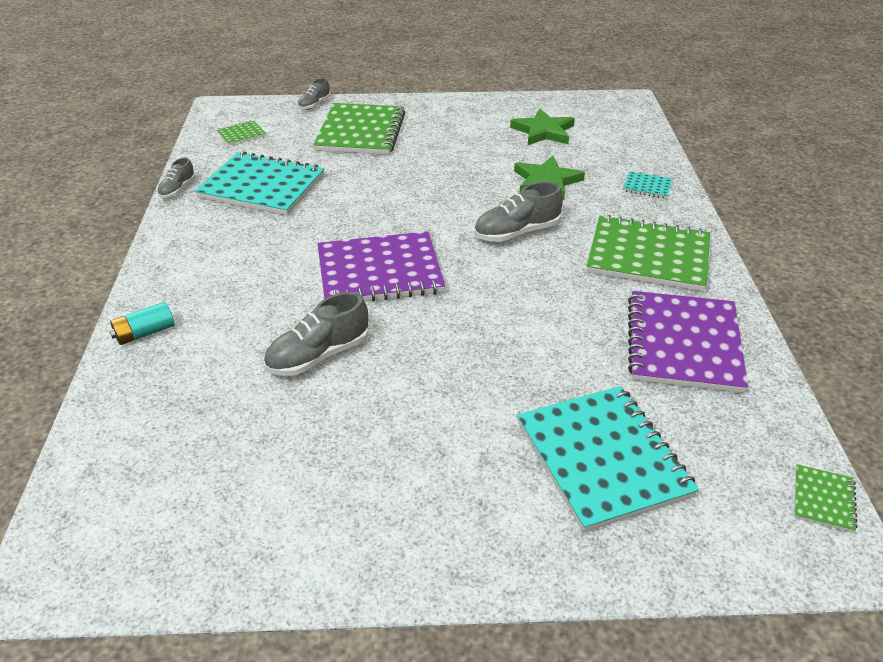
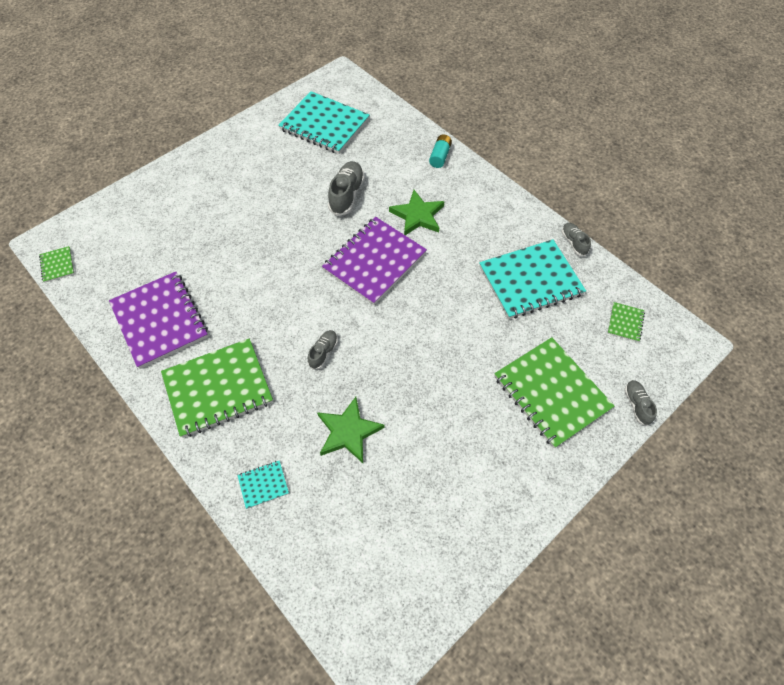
camera: 140 degrees right, 20 degrees up
(517, 232) = (323, 352): grey shoe -> grey shoe, size x0.58
(543, 131) = (410, 516): green star -> green star (417, 215)
(602, 459) = (170, 225): turquoise notebook -> turquoise notebook (324, 125)

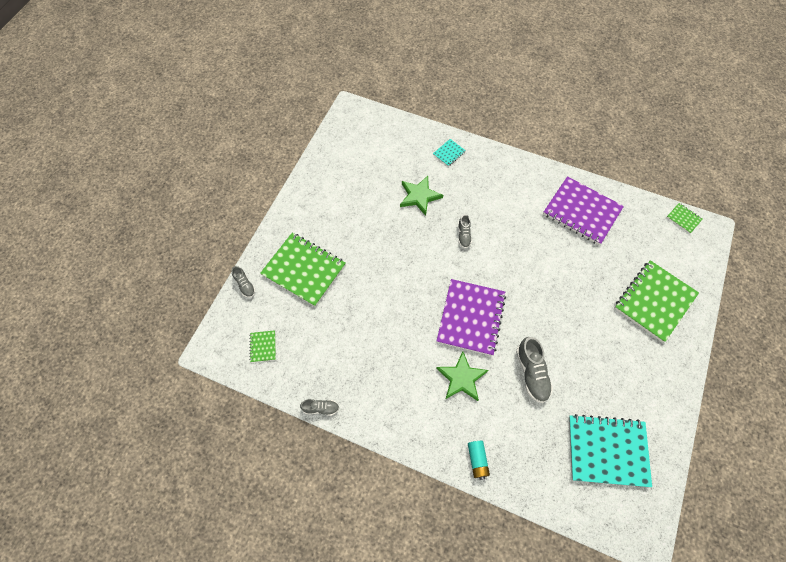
camera: 155 degrees right, 5 degrees up
(218, 388) = (511, 188): green notebook -> green notebook (654, 301)
(530, 280) = (345, 353): turquoise notebook -> none
(573, 243) = (321, 408): grey shoe -> grey shoe turned 45 degrees counterclockwise

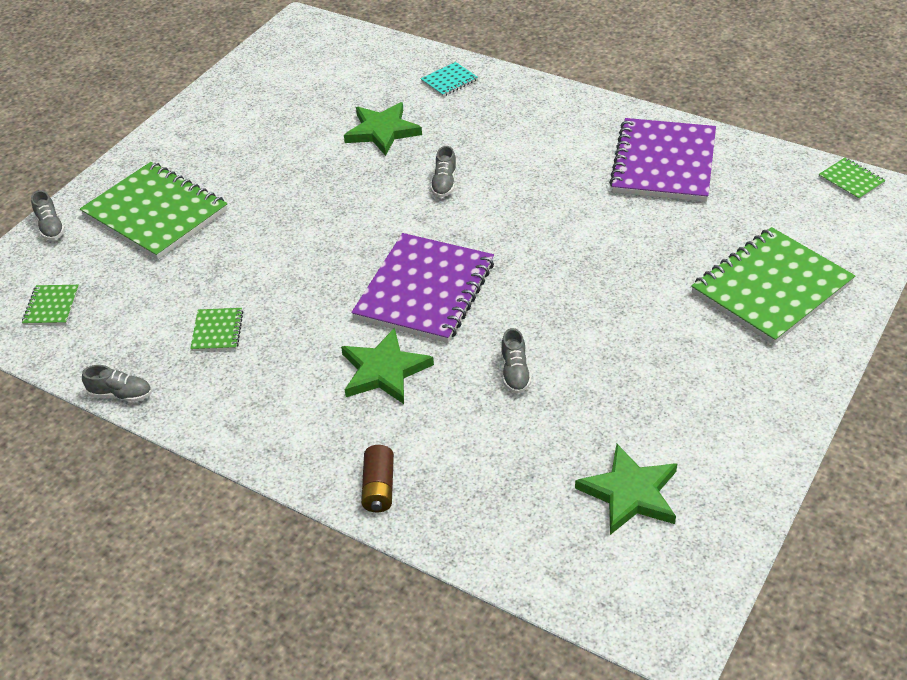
camera: 10 degrees right, 20 degrees down
(363, 357) = (217, 331): none -> green notebook
(477, 460) = (379, 488): turquoise battery -> brown battery
(531, 373) = (515, 372): grey shoe -> grey shoe, size x0.58
(581, 212) = (664, 163): purple notebook -> purple notebook turned 60 degrees clockwise
(607, 451) = (630, 493): turquoise notebook -> green star

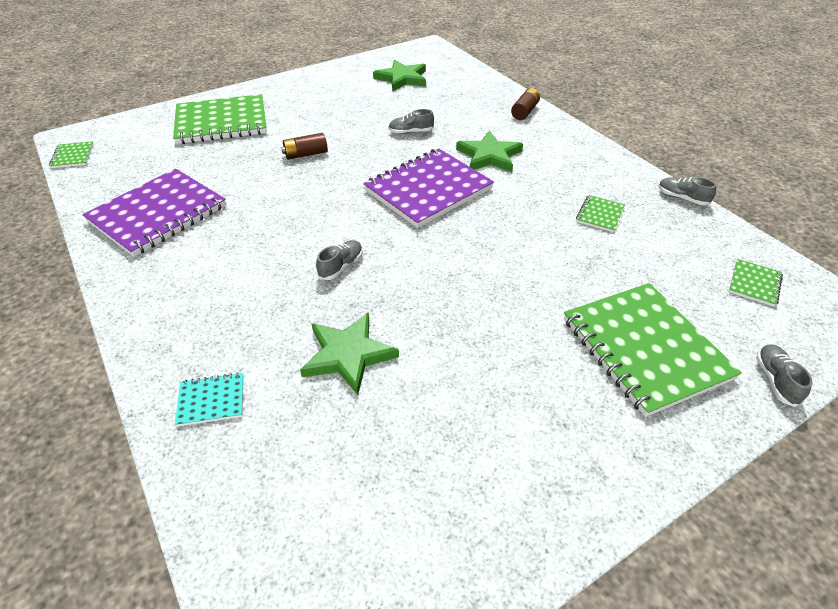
camera: 155 degrees left, 0 degrees up
(515, 372) = (411, 132): grey shoe -> grey shoe turned 120 degrees counterclockwise
(608, 283) = (306, 154): none -> brown battery

